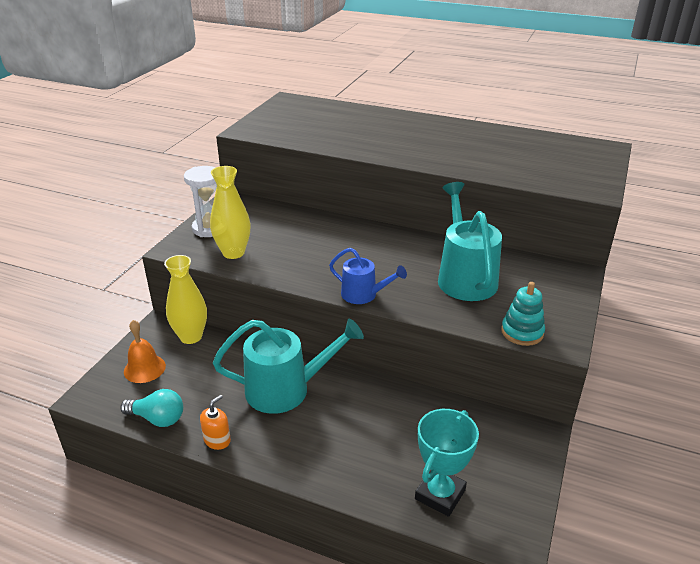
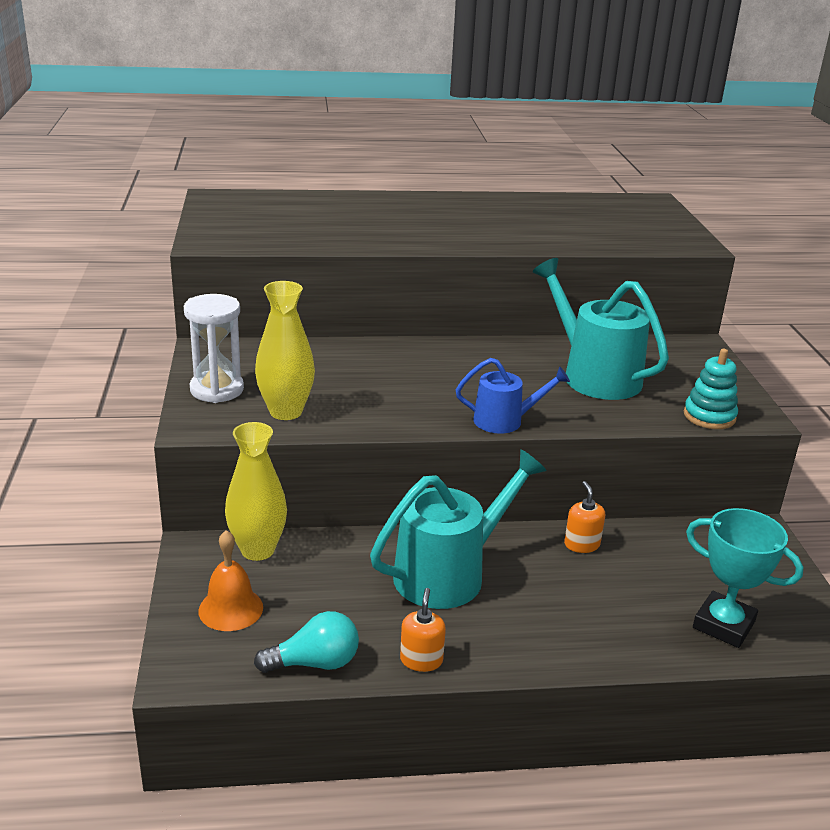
camera: 30 degrees left, 5 degrees down
(392, 399) = (581, 544): none -> orange soap dispenser
(440, 494) = (723, 625): turquoise trophy -> turquoise trophy turned 60 degrees counterclockwise

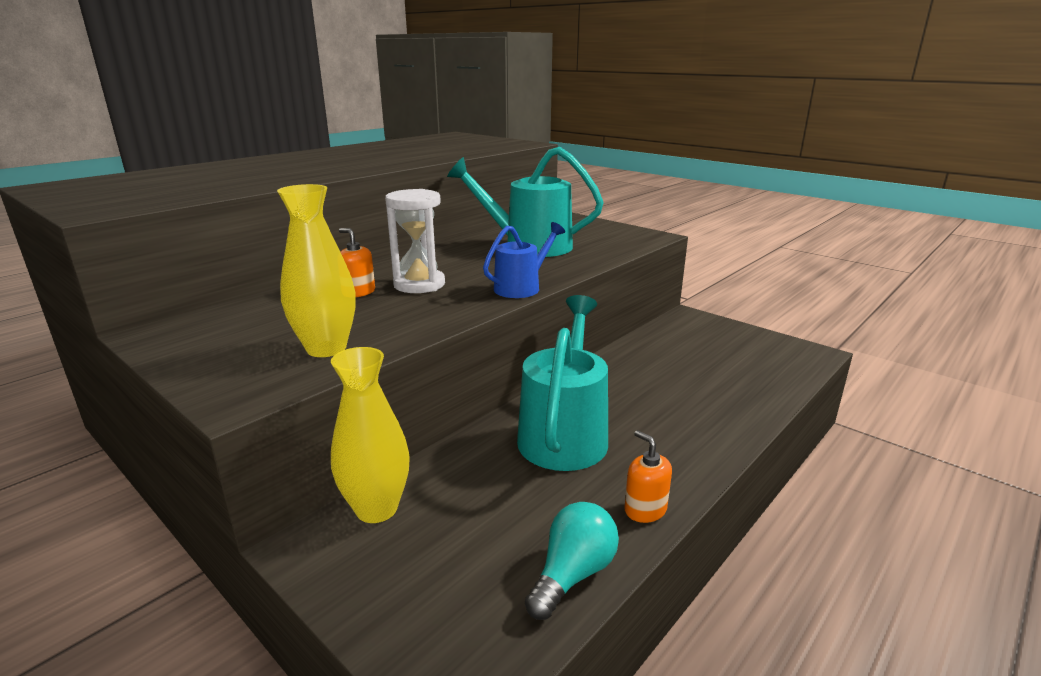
camera: 40 degrees left, 5 degrees down
(217, 390) = (218, 360): white hourglass -> white hourglass (419, 284)
(231, 609) = (423, 581): orange bell -> none
(581, 544) = (615, 369): orange soap dispenser -> orange soap dispenser (358, 292)
(709, 416) = (631, 243): turquoise stacking toy -> none
(723, 625) = (757, 372): turquoise trophy -> none

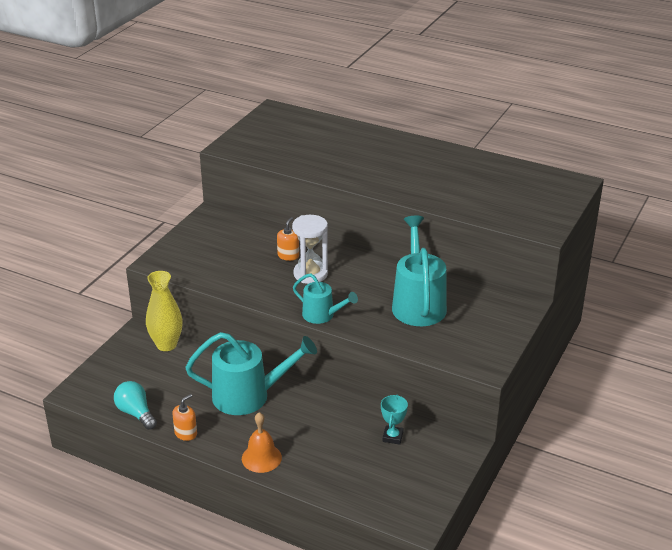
camera: 75 degrees right, 10 degrees up
(326, 348) = (209, 269): yellow vase -> none
(521, 287) = (322, 315): blue watering can -> turquoise watering can
(572, 574) = (136, 413): turquoise light bulb -> turquoise light bulb turned 150 degrees counterclockwise
(671, 347) = (392, 437): none -> turquoise trophy
(709, 439) = (261, 458): none -> orange bell

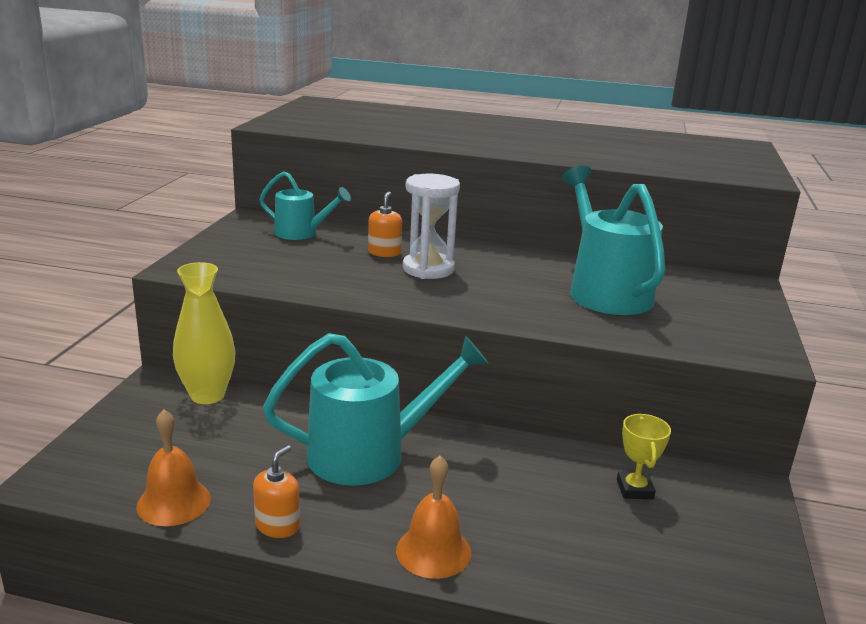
camera: 15 degrees left, 10 degrees down
(136, 413) = (174, 502): turquoise light bulb -> orange bell
(322, 315) = (474, 312): turquoise watering can -> turquoise watering can (301, 233)
(392, 437) = (634, 489): turquoise trophy -> yellow trophy

